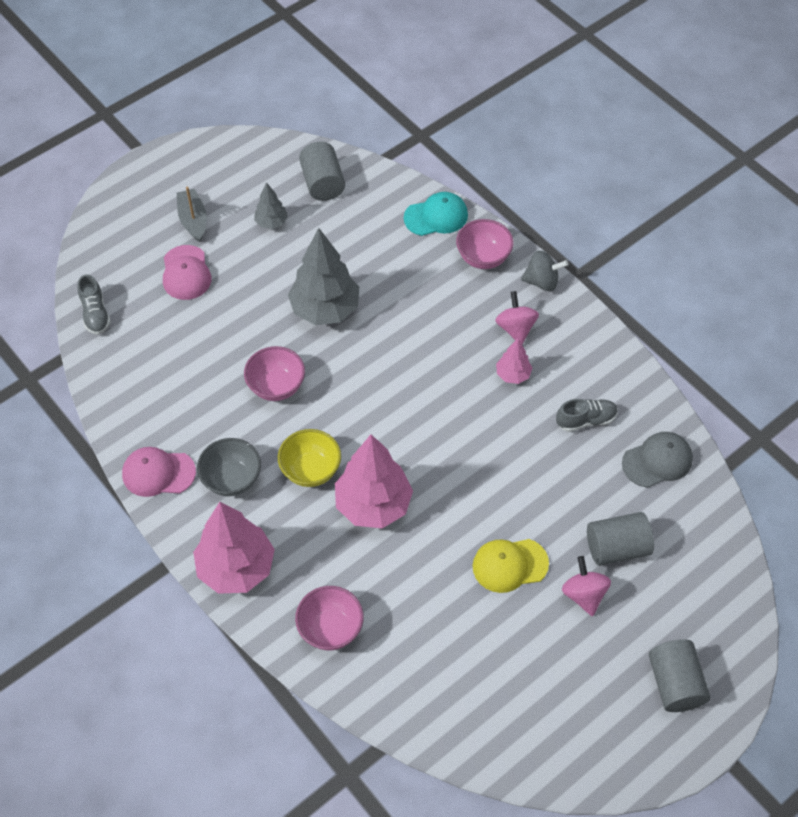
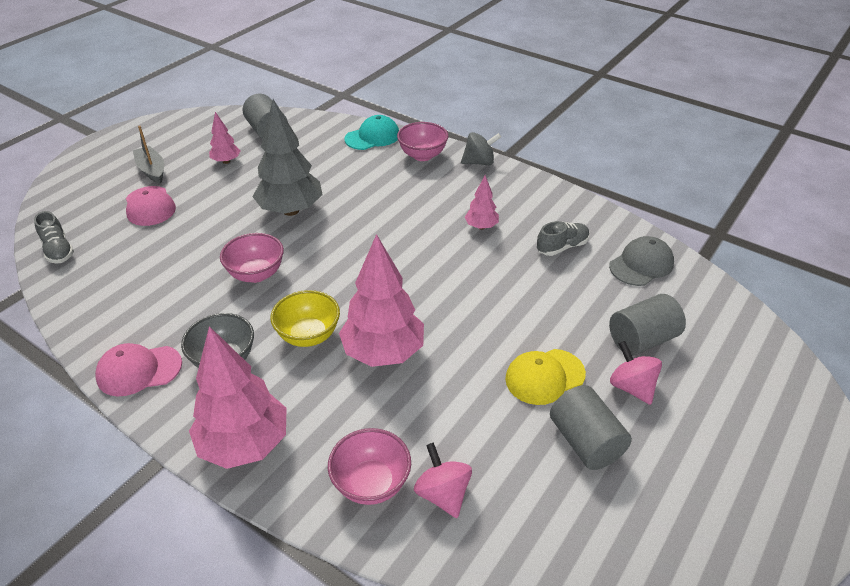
camera: 15 degrees left, 15 degrees down
(271, 222) = (226, 161): grey tree -> pink tree
(515, 328) = (470, 195): pink spinning top -> pink spinning top (443, 494)
(674, 683) = (768, 450): grey cylinder -> grey cylinder (585, 442)

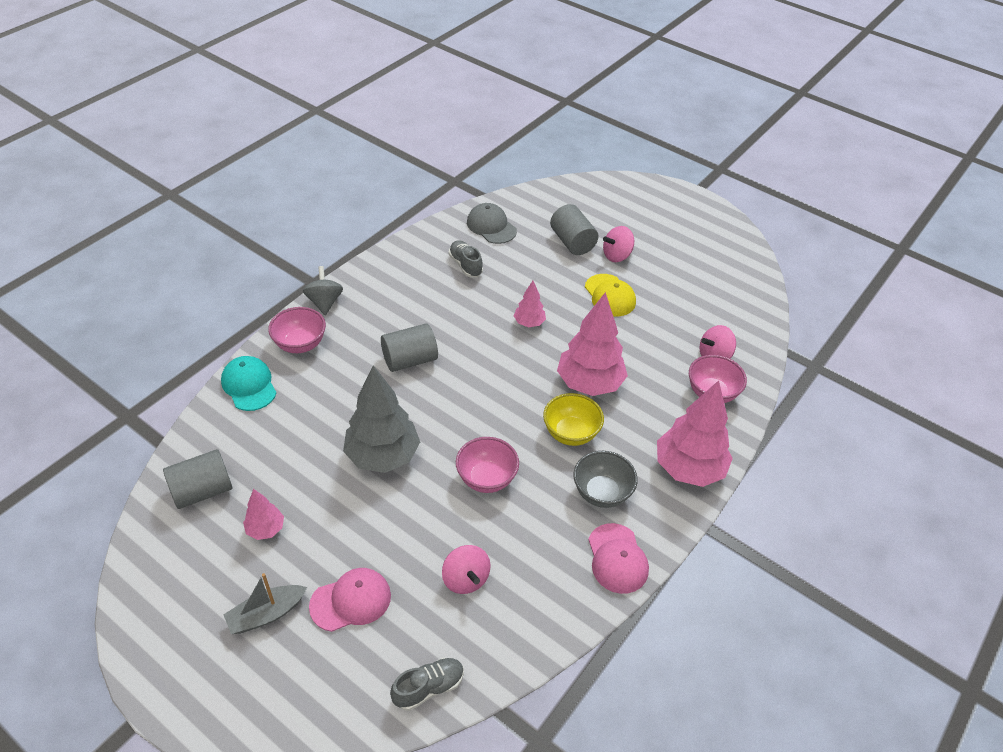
camera: 90 degrees left, 5 degrees up
(149, 265) = (465, 579): none -> pink spinning top
(481, 227) = (431, 311): pink tree -> pink tree (529, 323)
(585, 442) = (664, 285): grey cylinder -> grey cylinder (410, 360)

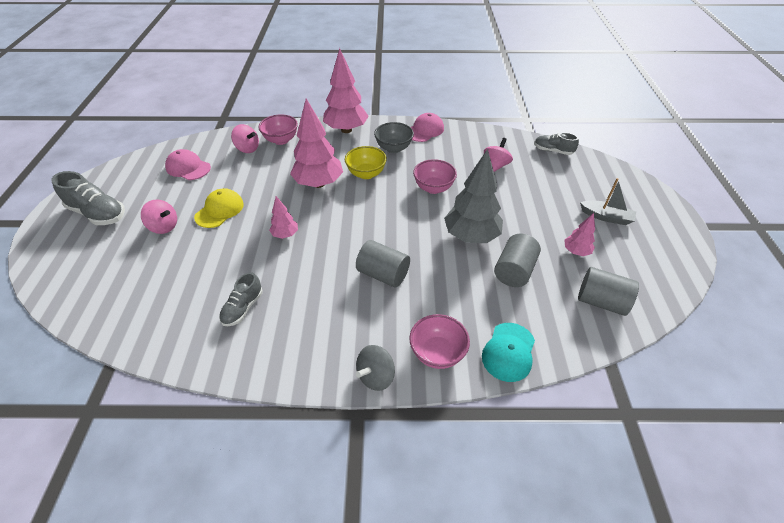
camera: 125 degrees left, 0 degrees up
(351, 601) = (558, 194): pink cap -> pink cap (188, 168)
(491, 226) = (168, 324): grey cap -> none
(572, 242) = (160, 259): grey cylinder -> grey cylinder (514, 271)
(675, 225) = (98, 213): none -> grey shoe

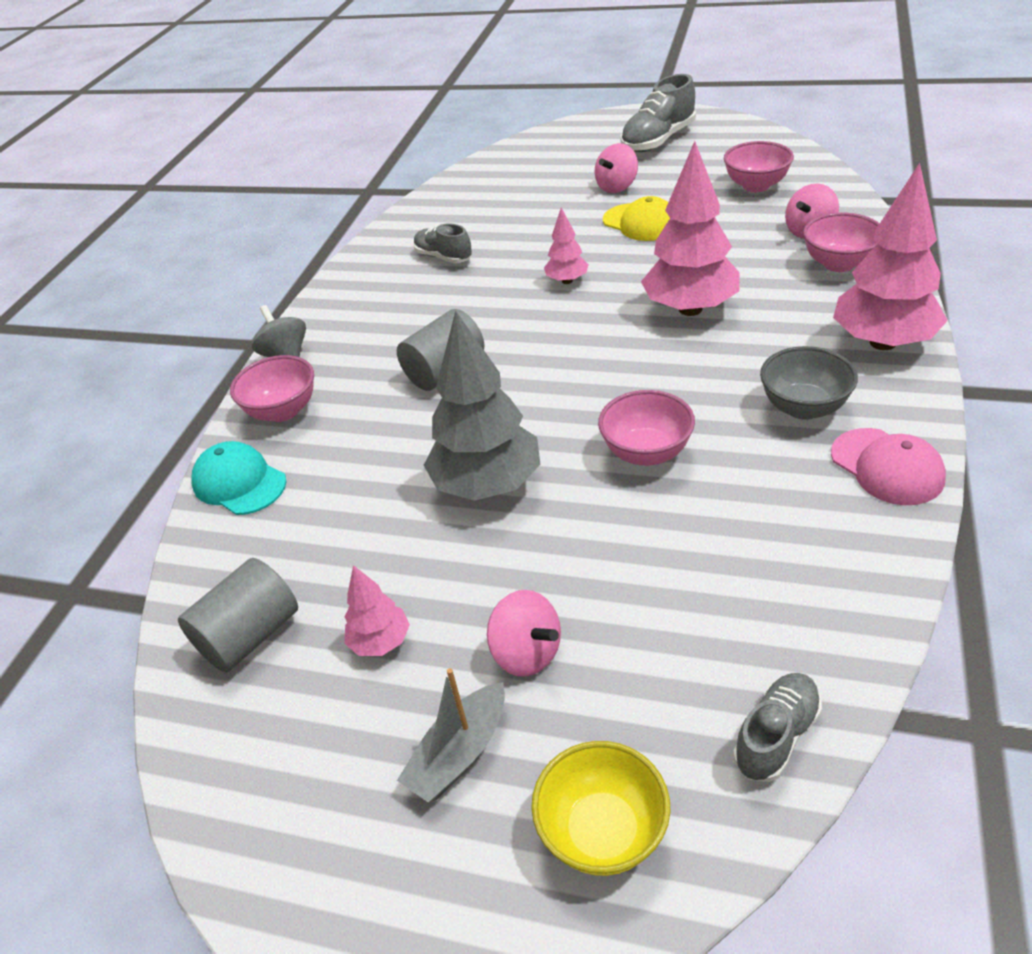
camera: 110 degrees right, 5 degrees down
(188, 168) = (756, 186): pink cap -> pink bowl
(366, 174) = (711, 364): yellow bowl -> yellow bowl (603, 832)
(495, 166) = (714, 576): pink spinning top -> pink spinning top (527, 653)
(514, 271) = (379, 527): grey cylinder -> none

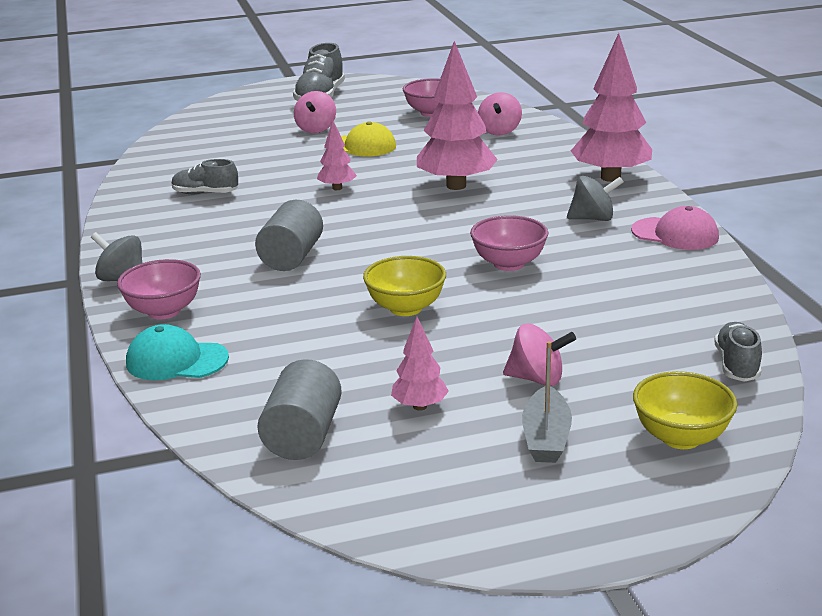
camera: 35 degrees left, 15 degrees down
(487, 485) = (406, 308): grey tree -> yellow bowl
(803, 407) = (593, 218): grey bowl -> grey spinning top
(839, 264) = (539, 144): pink bowl -> none

